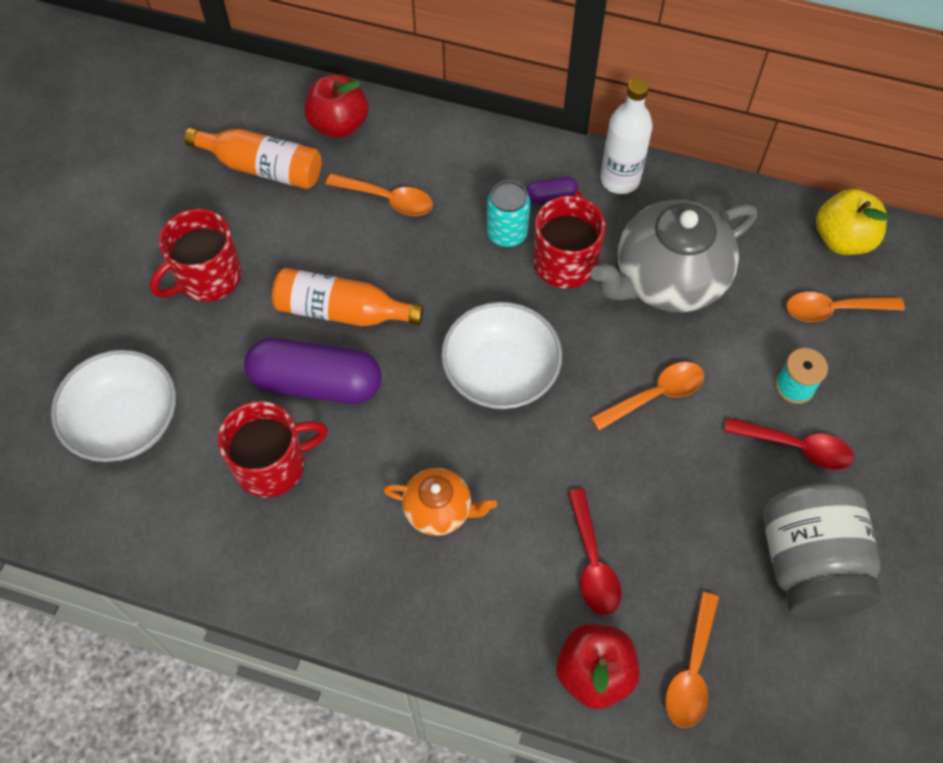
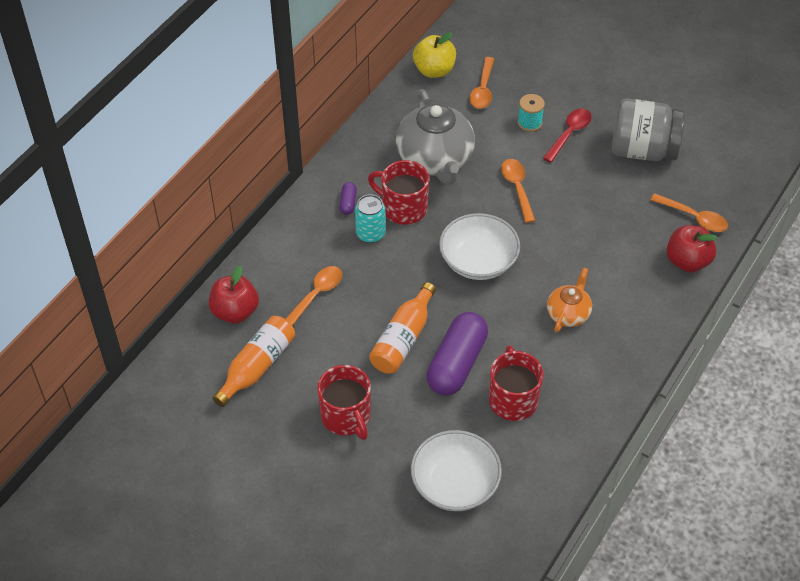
camera: 75 degrees left, 10 degrees down
(592, 562) = (620, 246): red spoon -> none
(619, 179) = (348, 164): white bottle -> none

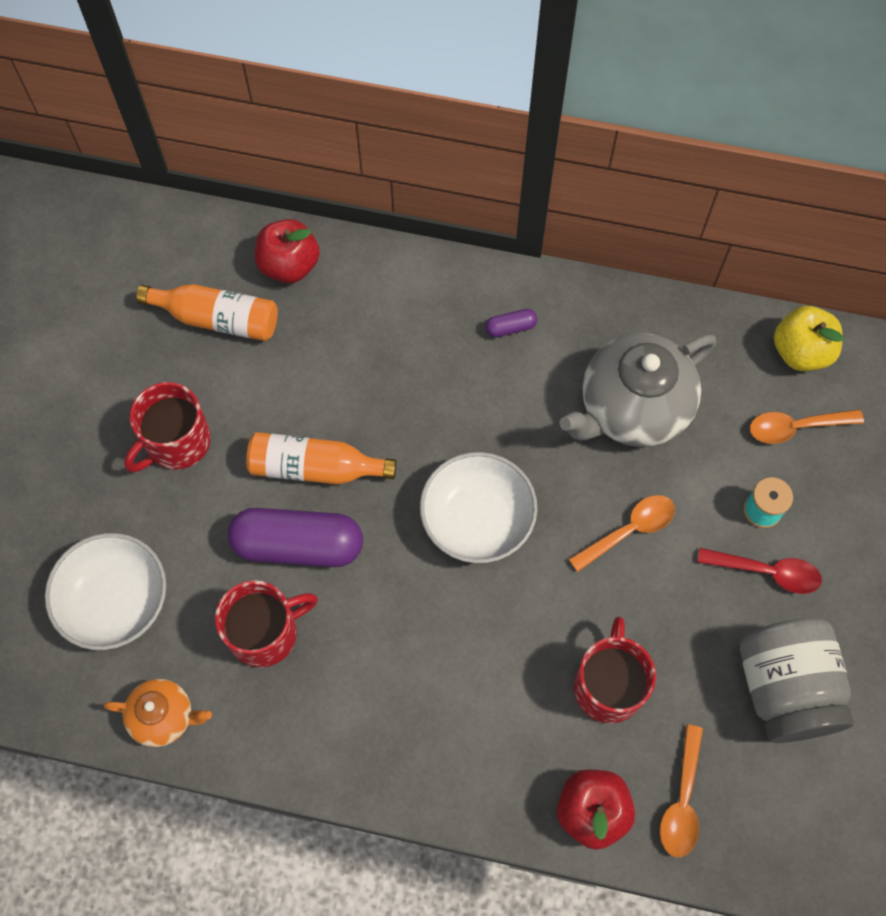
camera: 70 degrees right, 15 degrees up
(316, 295) = (348, 344): orange spoon -> none
(370, 234) = (470, 372): turquoise can -> none
(403, 208) = (530, 396): red mug -> red mug (608, 686)
(568, 314) = (431, 665): orange teapot -> orange teapot (164, 717)

